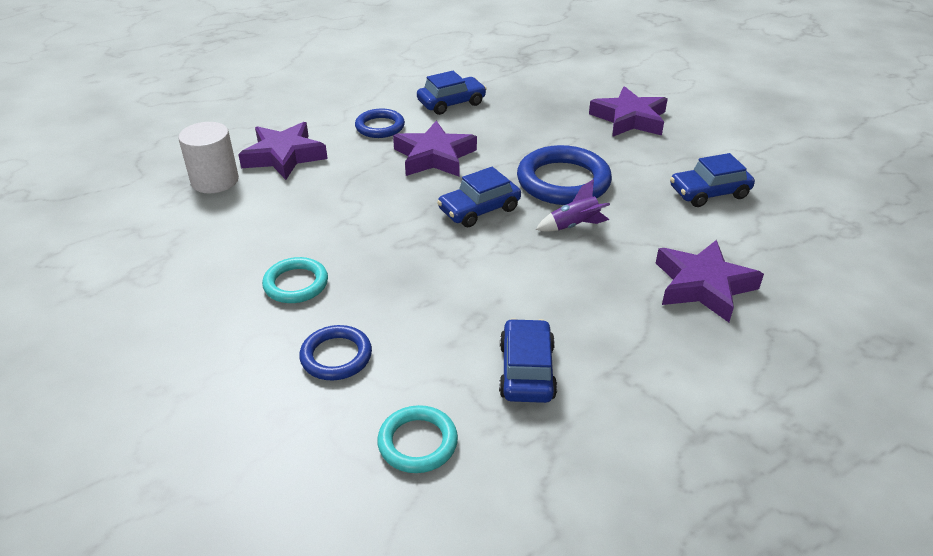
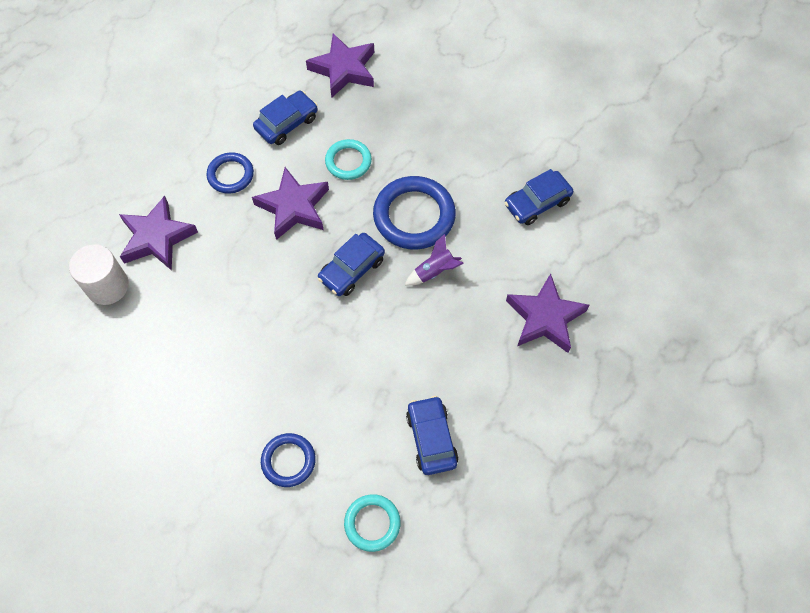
camera: 15 degrees left, 25 degrees up
(296, 284) = (229, 394): turquoise ring -> turquoise ring (348, 161)
(629, 119) = (455, 113): purple star -> purple star (344, 69)

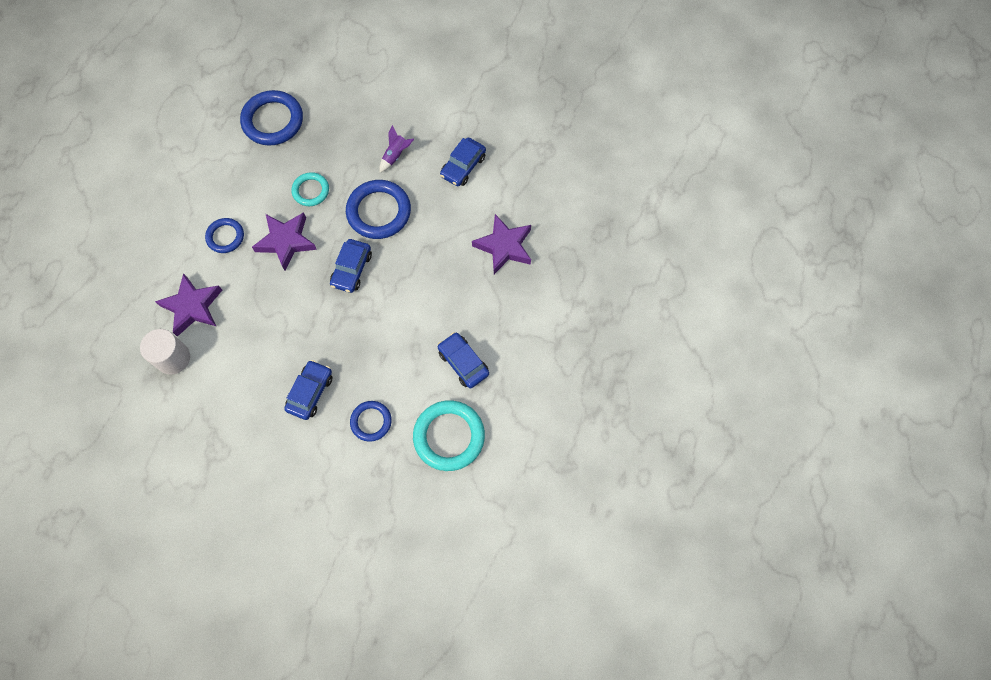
camera: 25 degrees left, 5 degrees up
(287, 123) = (249, 180): blue car -> blue car (310, 392)
(344, 69) = (273, 121): purple star -> blue ring
(372, 523) = (449, 436): turquoise ring -> turquoise ring, size x1.71
(434, 271) = (412, 246): purple rocket -> purple rocket (396, 155)

